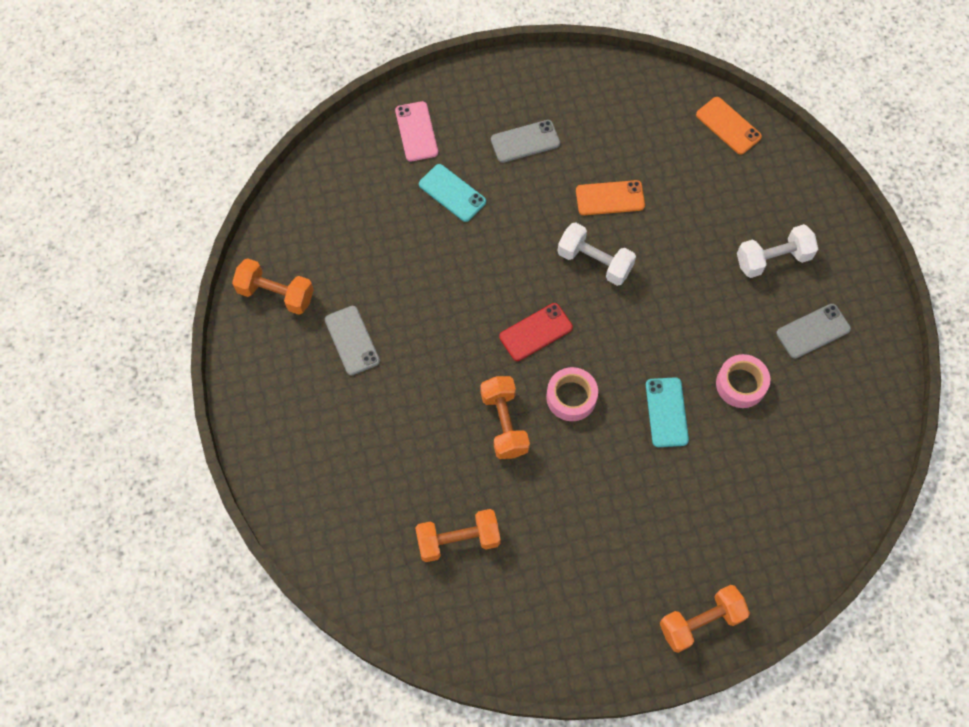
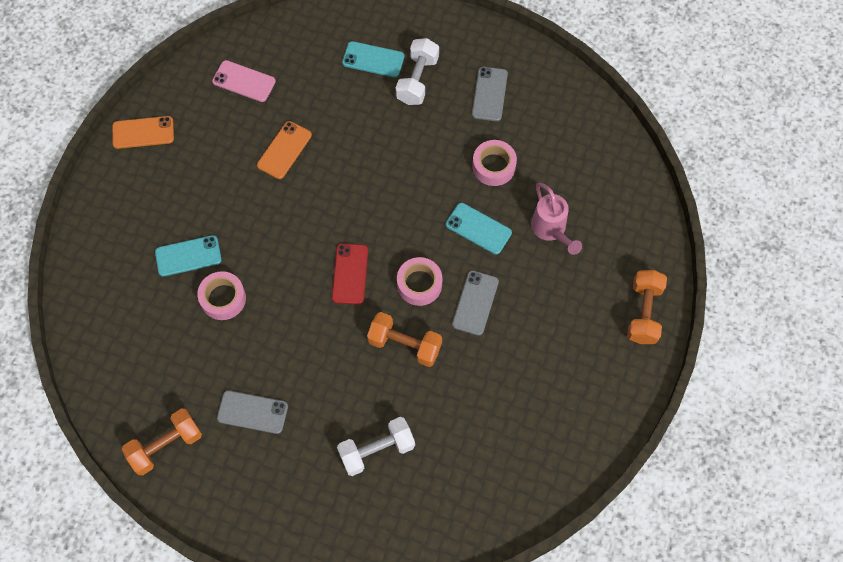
camera: 55 degrees left, 0 degrees up
(416, 131) = (113, 246): pink phone -> pink phone (244, 81)
(435, 246) = (223, 298): none -> pink tape
(458, 540) = (471, 438): orange dumbbell -> none
(525, 141) = (189, 175): grey phone -> grey phone (475, 303)
(594, 262) = (326, 195): white dumbbell -> white dumbbell (376, 450)
(717, 479) = (551, 230): none -> pink watering can
(728, 126) = (292, 34): orange phone -> orange phone (143, 132)
(761, 208) = (373, 59): none -> turquoise phone

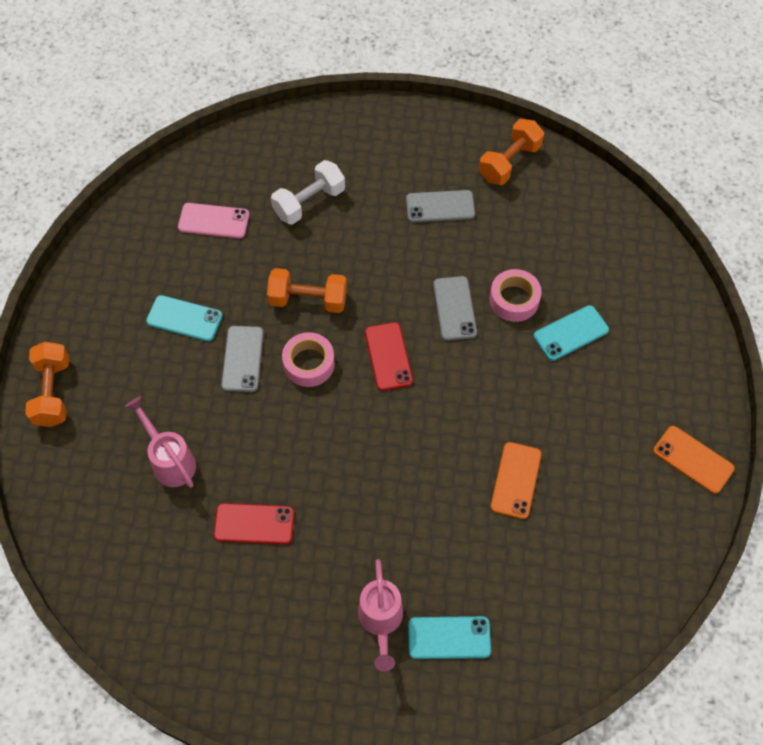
camera: 165 degrees right, 5 degrees down
(143, 132) = (693, 459): orange phone -> orange phone turned 60 degrees clockwise
(244, 81) = (604, 560): pink phone -> pink phone (213, 221)
(417, 80) = (381, 622): white dumbbell -> pink watering can
(478, 228) = (256, 442): turquoise phone -> turquoise phone (184, 318)
(489, 94) = (280, 626): grey phone -> grey phone (454, 308)
(493, 166) = (254, 524): pink tape -> red phone

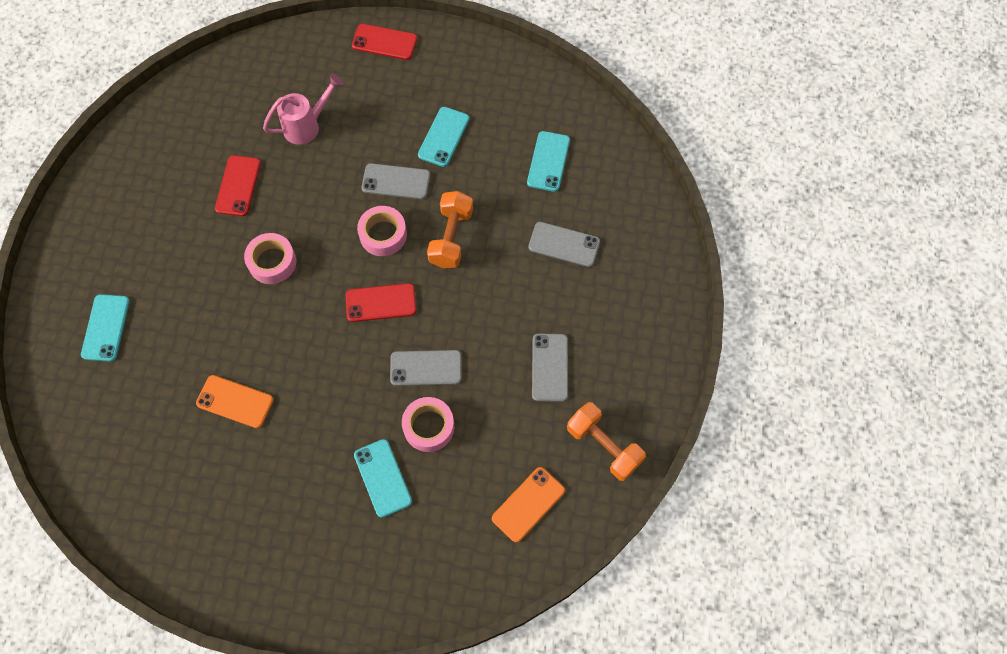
camera: 95 degrees right, 5 degrees up
(52, 392) = (384, 42): orange dumbbell -> red phone
(213, 221) = (548, 161): pink phone -> turquoise phone
(309, 202) = (564, 244): white dumbbell -> grey phone
(350, 470) = (272, 262): none -> pink tape
(381, 622) = (132, 276): pink watering can -> none
(693, 459) = (223, 576): orange phone -> orange phone (528, 504)

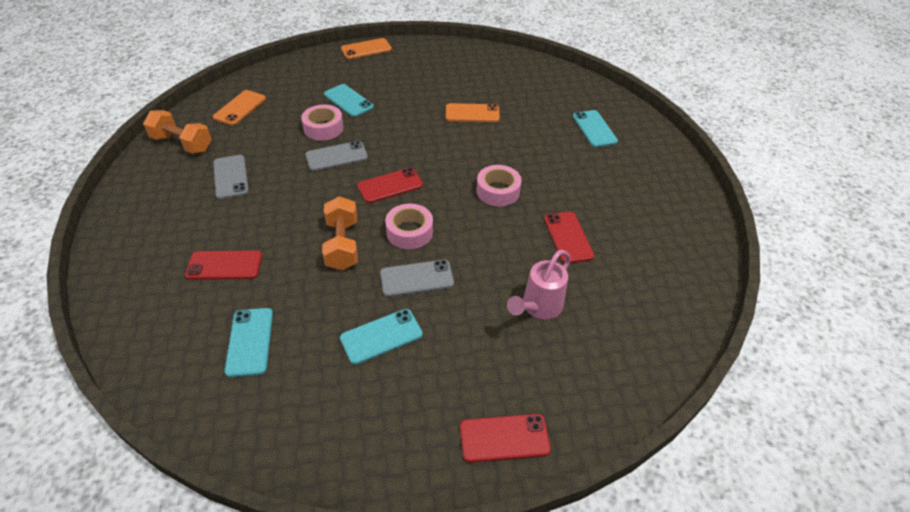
camera: 160 degrees right, 20 degrees down
(318, 612) = (366, 49): none -> orange phone
(443, 137) = (381, 336): turquoise phone -> turquoise phone turned 60 degrees clockwise
(564, 244) = (224, 265): grey phone -> red phone

